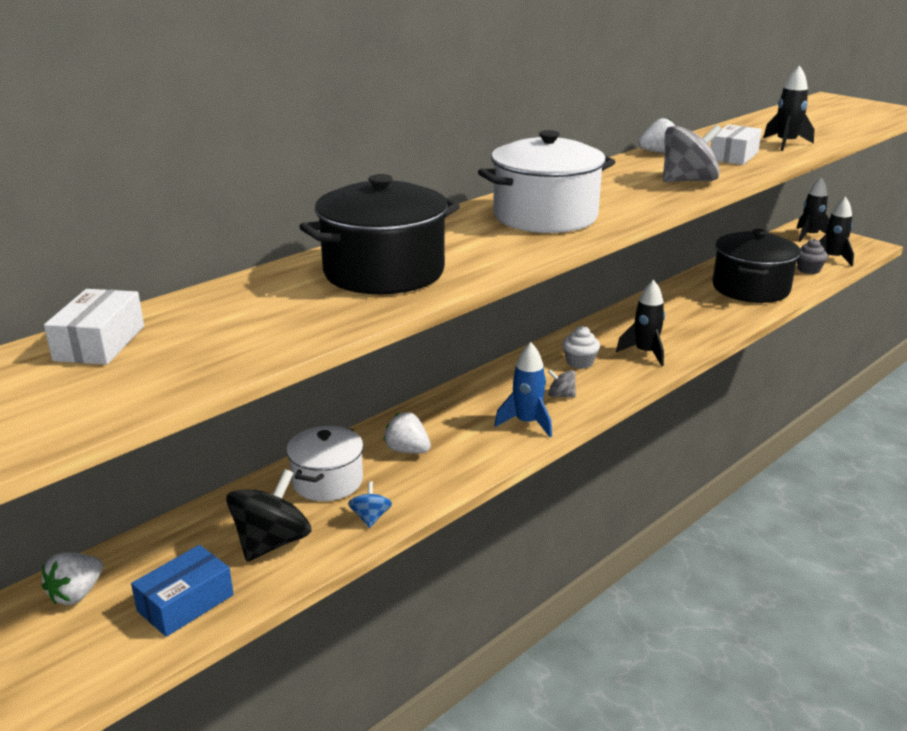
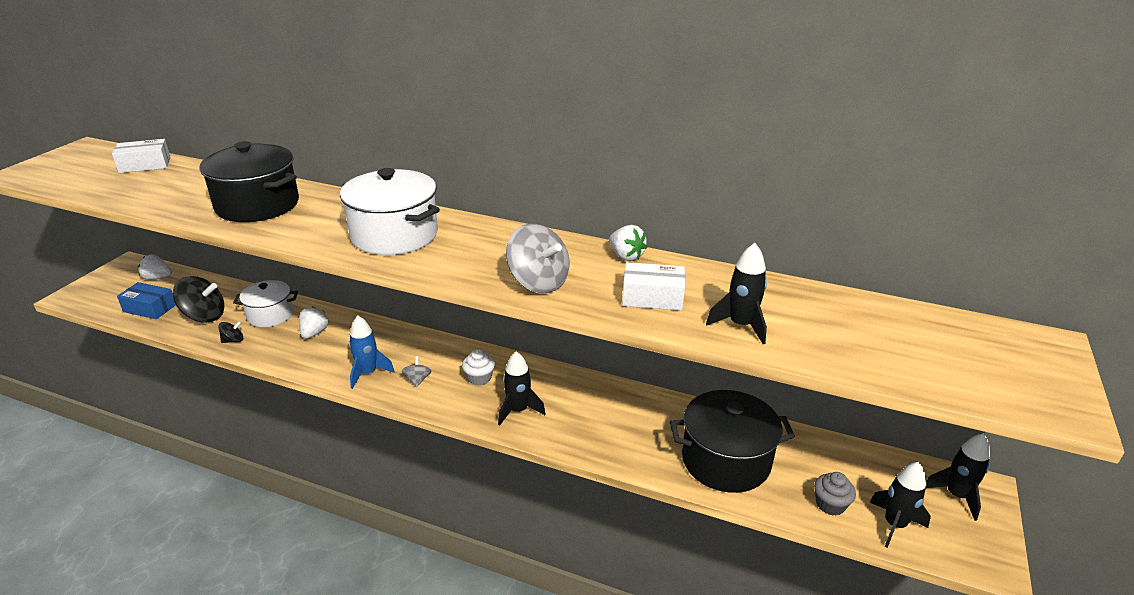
camera: 65 degrees right, 5 degrees up
(370, 517) = (233, 340): blue spinning top -> black spinning top

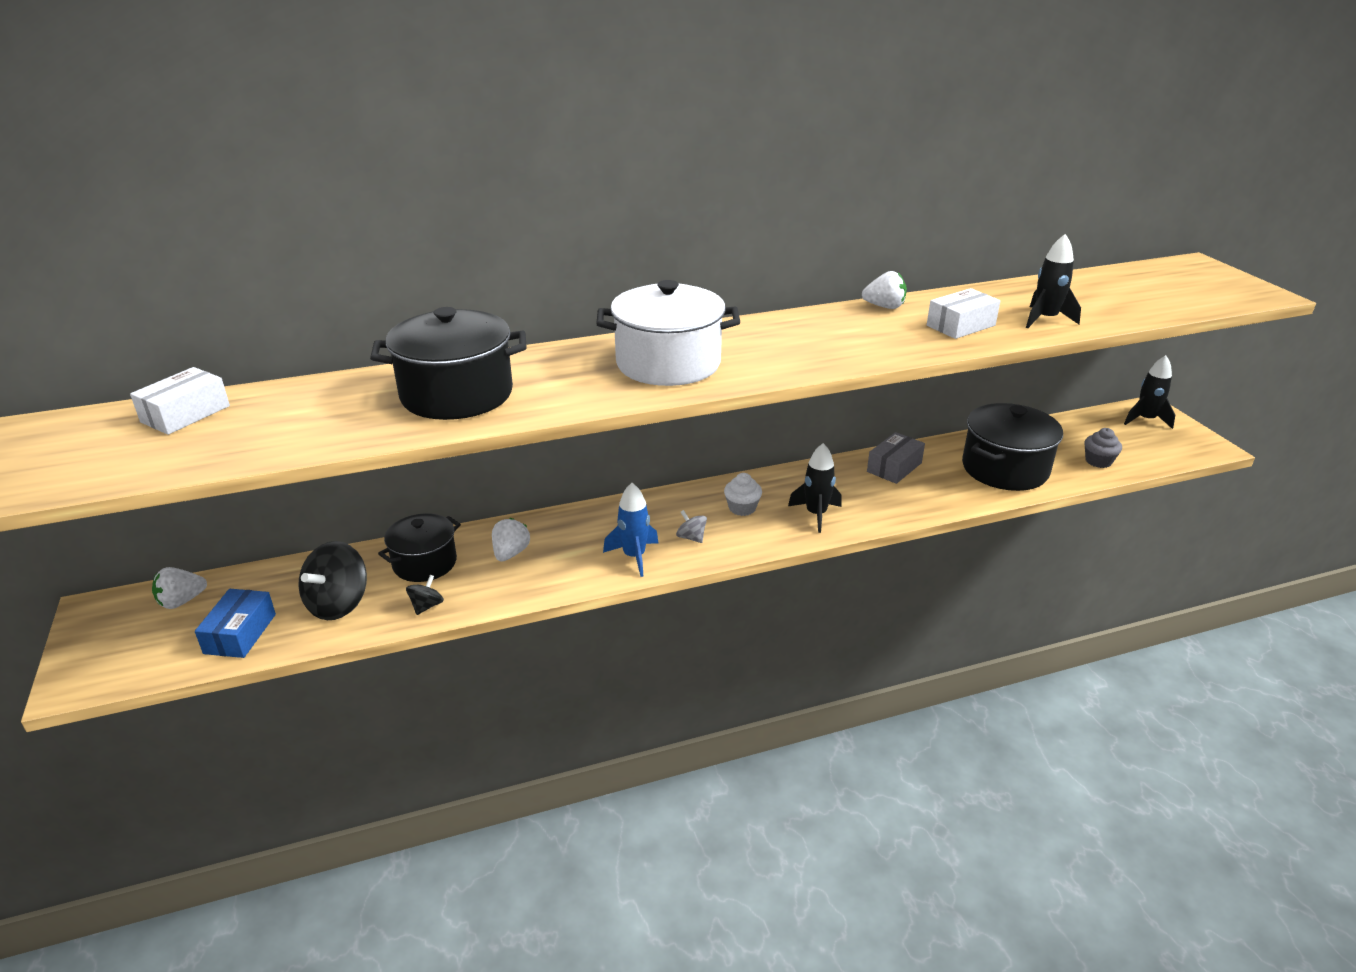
camera: 40 degrees left, 0 degrees up
(150, 308) = (240, 633): blue box -> blue box turned 60 degrees counterclockwise
(204, 316) = (338, 604): black spinning top -> black spinning top turned 150 degrees clockwise
(270, 315) = (425, 563): white pot -> black pot
(314, 333) = (510, 553): white strawberry -> white strawberry turned 45 degrees clockwise
(538, 282) = (866, 348): grey spinning top -> none
(634, 408) = (894, 467): none -> grey box
(894, 525) = (1143, 453): black rocket -> none

